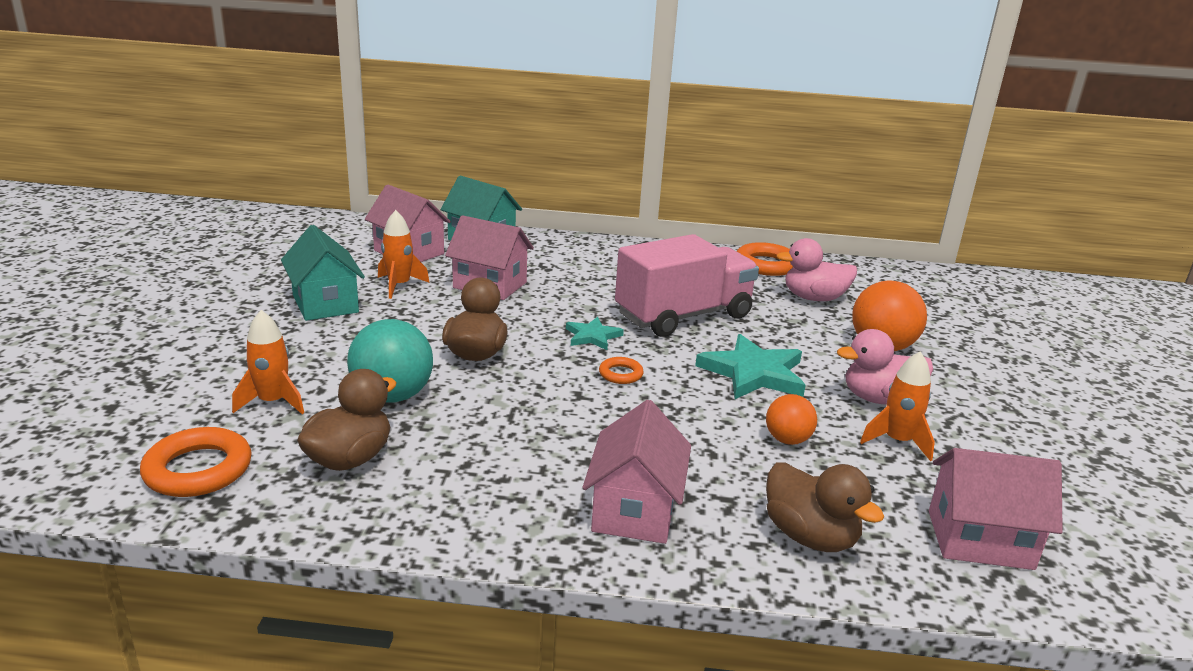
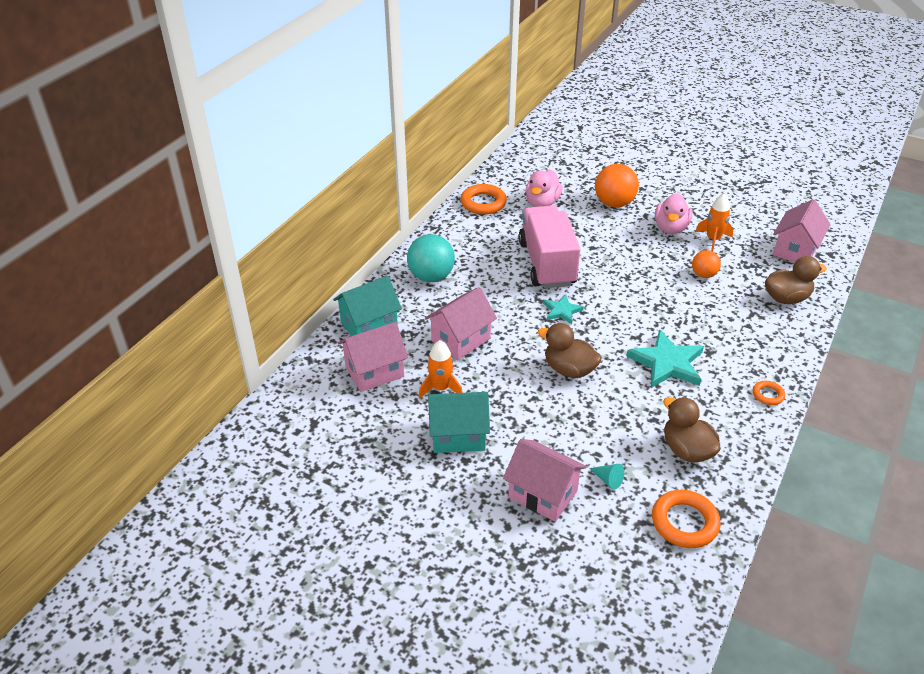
camera: 65 degrees left, 15 degrees up
(273, 402) = (608, 480): orange rocket -> turquoise cone
(392, 396) = (615, 419): turquoise ball -> turquoise ball (431, 276)
(620, 374) = (616, 313): orange ring -> orange ring (768, 395)
(634, 510) = (757, 348): pink house -> pink house (542, 494)
(753, 373) = (630, 261): turquoise star -> turquoise star (667, 363)

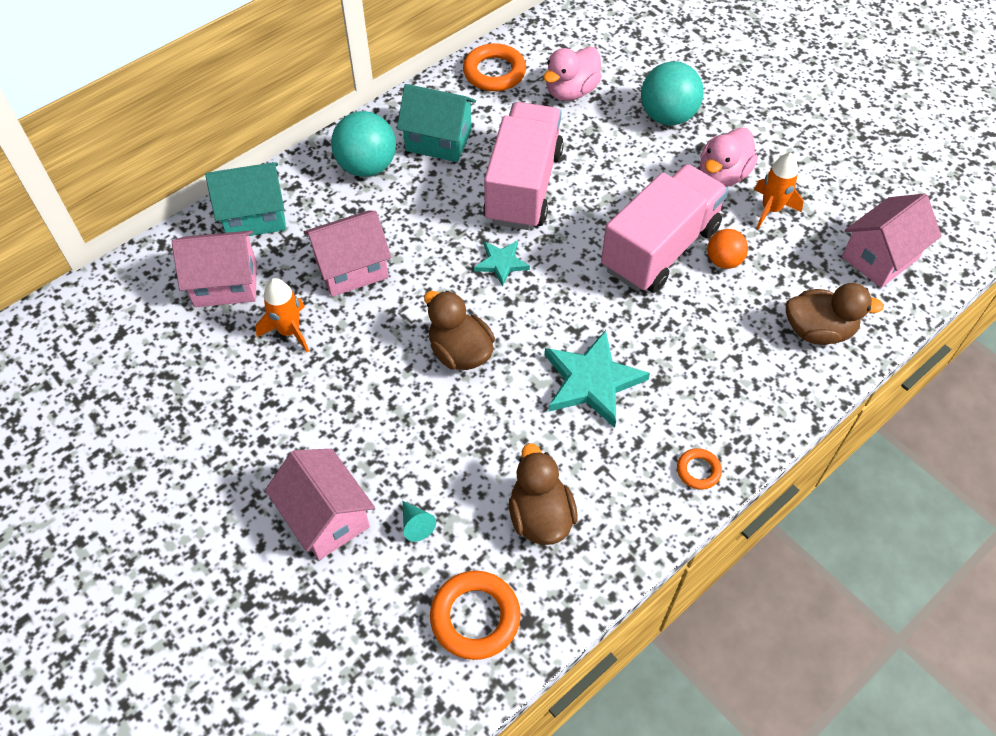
camera: 20 degrees right, 15 degrees up
(458, 435) = (273, 403): turquoise house -> turquoise house (438, 140)
(614, 203) = (667, 116): orange ball -> turquoise ball
(659, 277) = (660, 248): none -> pink truck

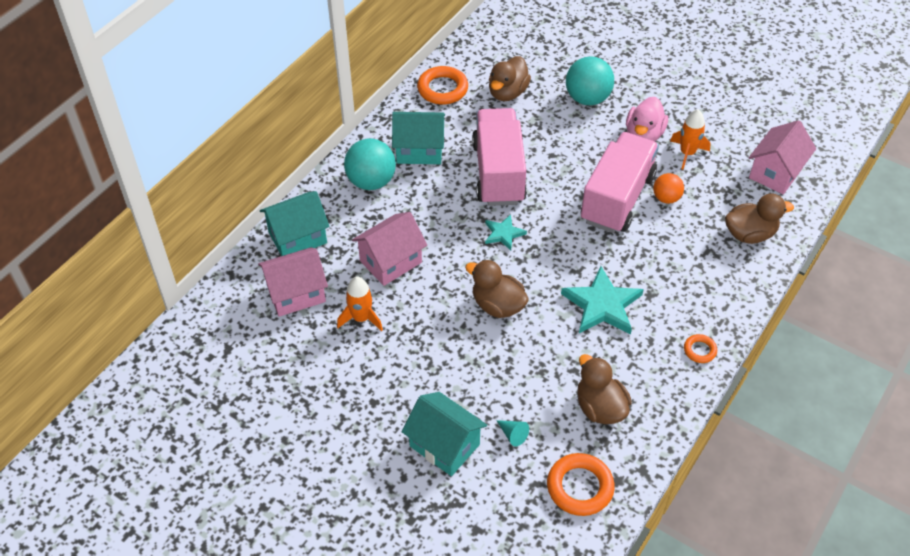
camera: 15 degrees left, 5 degrees down
(326, 517) = (444, 445): pink house -> turquoise house
(571, 91) = (507, 93): pink duck -> brown duck

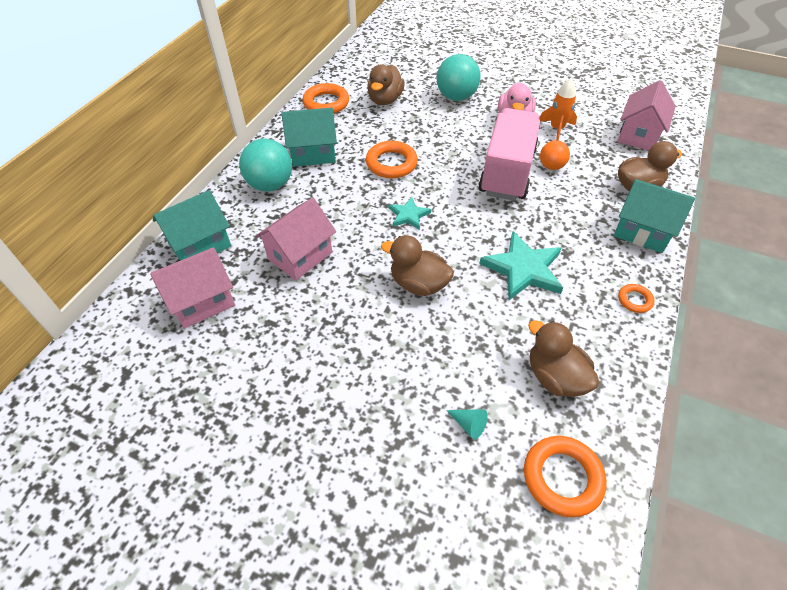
camera: 10 degrees left, 0 degrees up
(361, 318) = (276, 317): orange rocket -> none
(444, 445) = (393, 451): turquoise house -> turquoise house (642, 231)
(498, 173) = (391, 163): pink truck -> orange ring

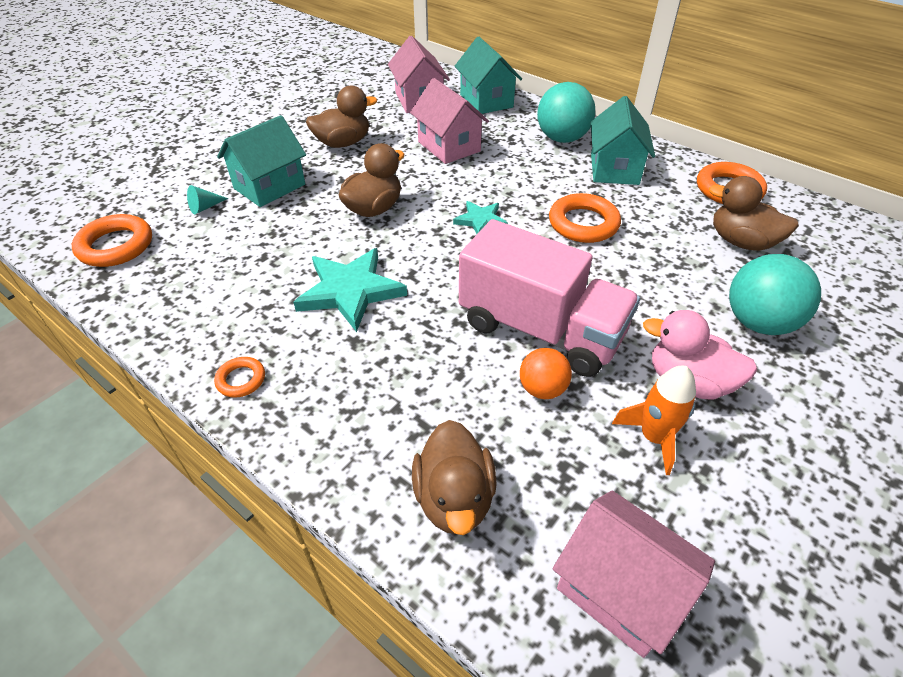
camera: 105 degrees right, 5 degrees down
(555, 377) = (202, 271): brown duck -> brown duck (343, 143)
(642, 231) = (349, 450): turquoise house -> turquoise house (269, 186)

